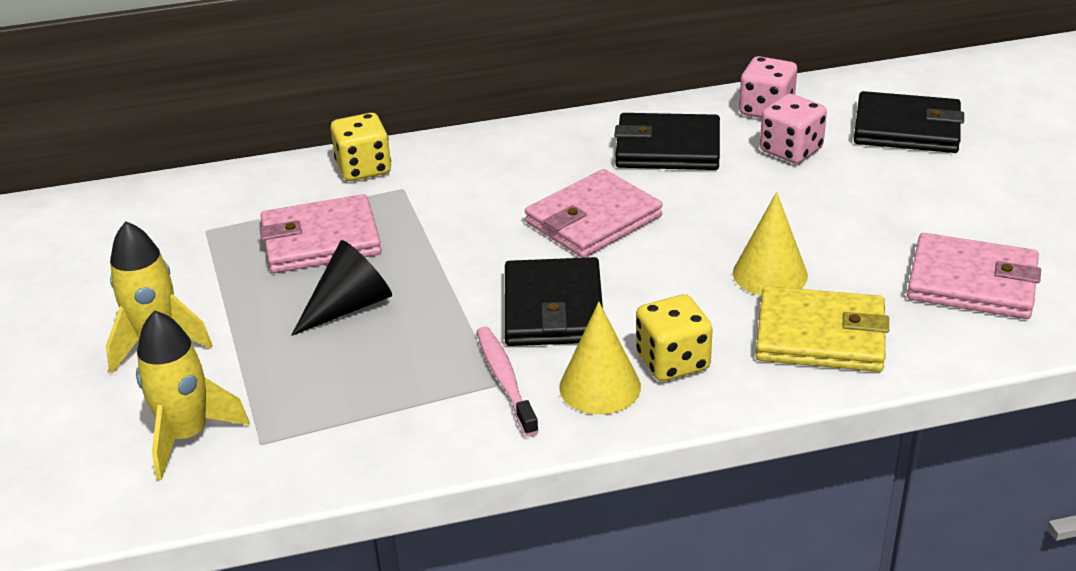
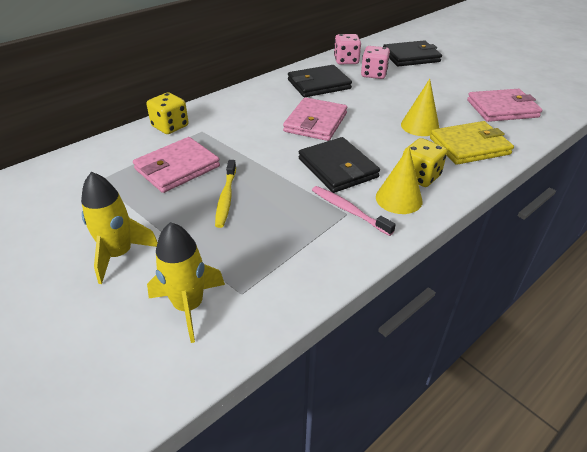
camera: 30 degrees left, 5 degrees up
(349, 306) = (226, 198): black cone -> yellow toothbrush

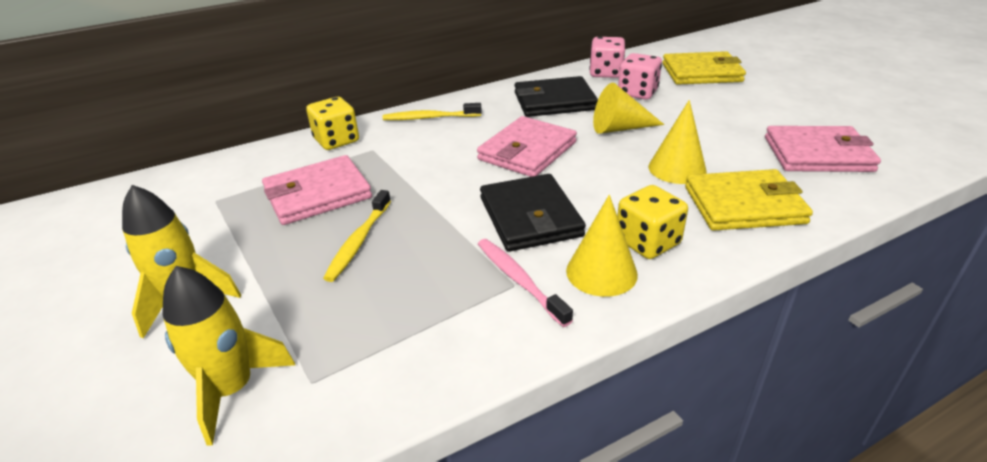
camera: 15 degrees right, 5 degrees down
(233, 103) = (429, 118): none -> yellow toothbrush
(372, 101) = (620, 128): none -> yellow cone
(411, 57) = (701, 73): black wallet -> yellow wallet

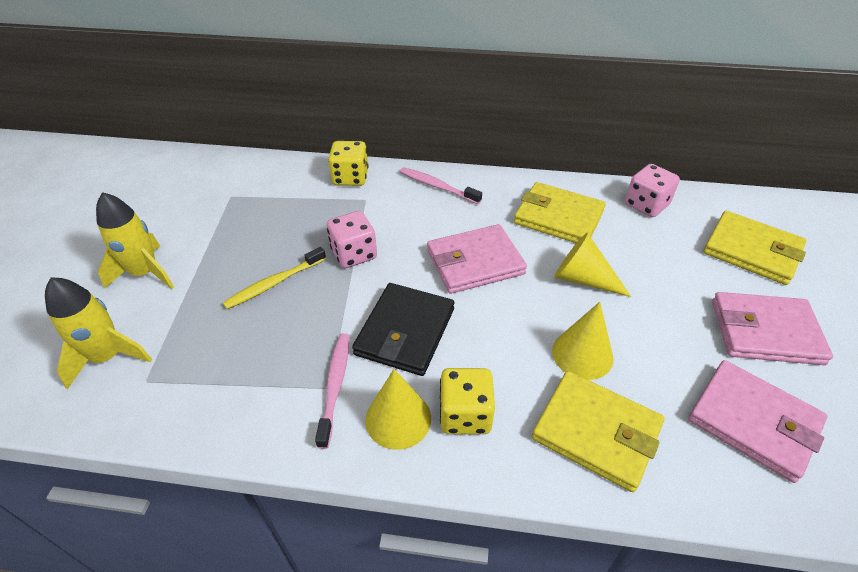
camera: 35 degrees right, 10 degrees up
(318, 194) = (291, 224): pink wallet -> pink wallet (765, 331)
(429, 118) = (437, 186): yellow toothbrush -> pink toothbrush
(554, 101) = (558, 217): black wallet -> yellow wallet
(637, 93) = (649, 245): pink dice -> pink dice (354, 254)

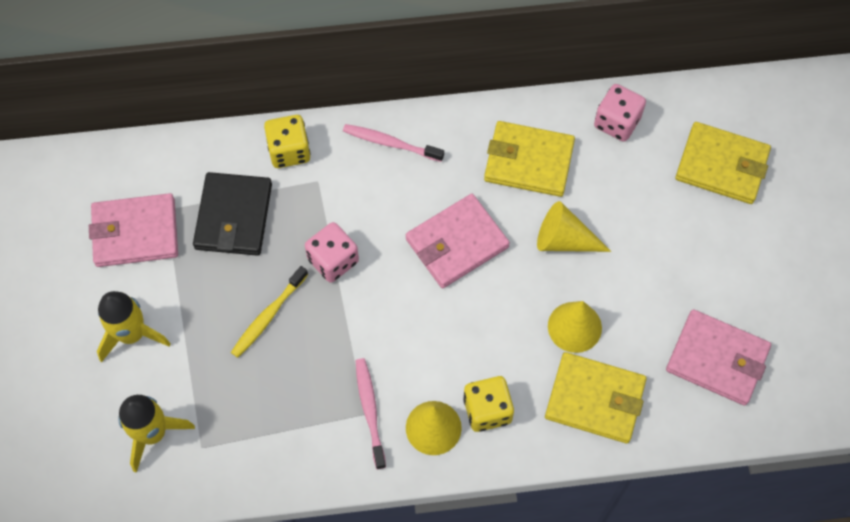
camera: 15 degrees left, 20 degrees up
(405, 331) = (413, 341): black wallet -> black wallet (233, 216)
(765, 331) = (730, 264): pink wallet -> pink wallet (135, 232)

